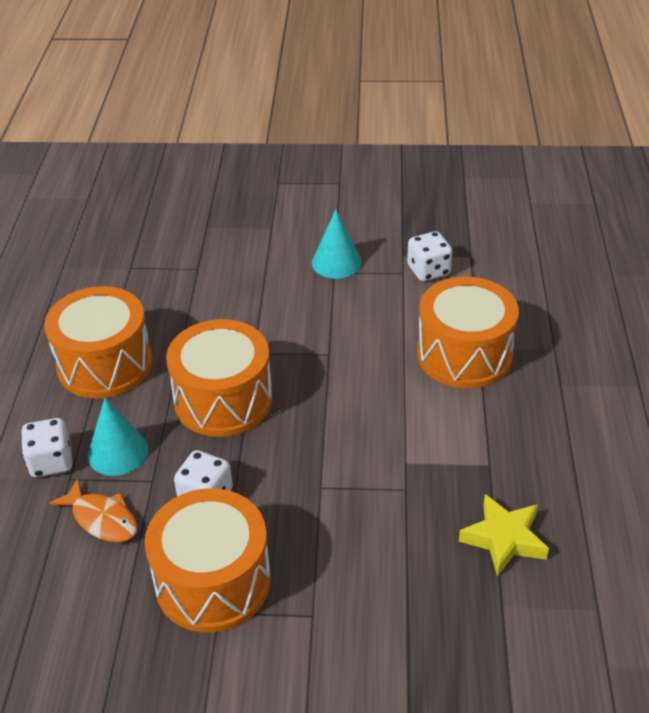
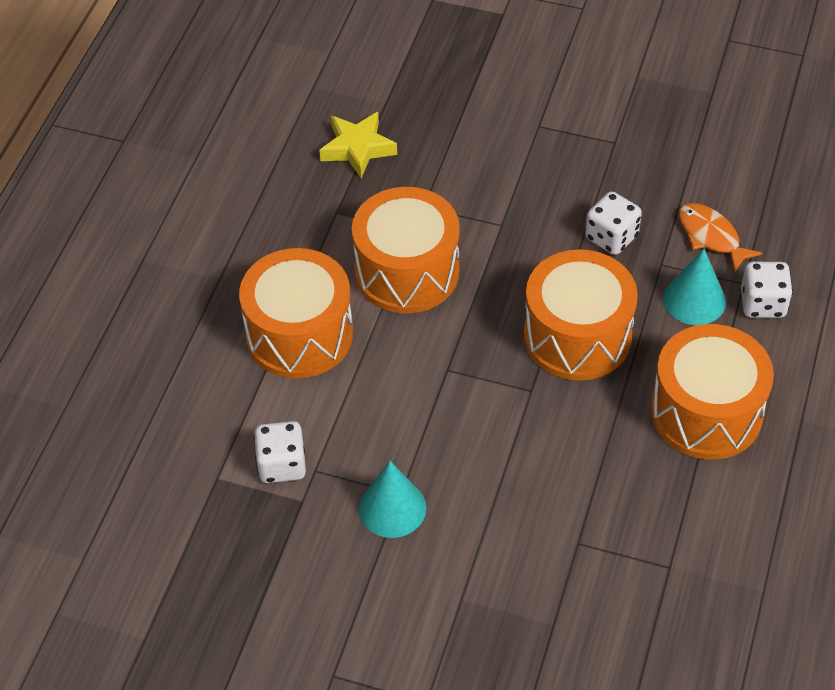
camera: 165 degrees left, 10 degrees up
(213, 581) = (615, 165): orange drum -> orange drum (407, 271)

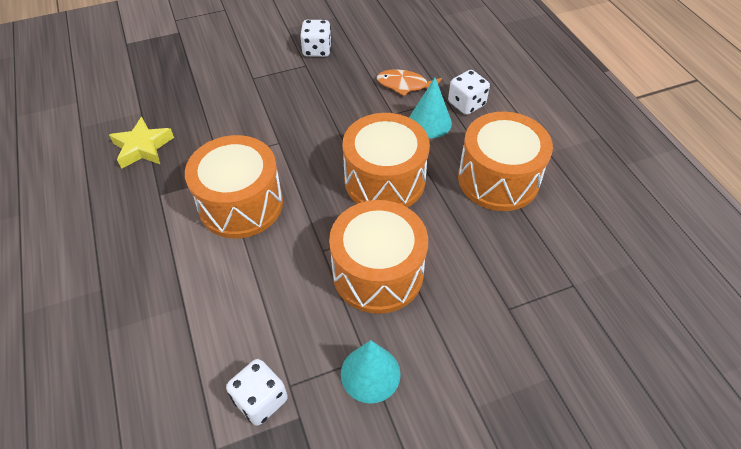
camera: 40 degrees left, 0 degrees up
(299, 334) = (196, 291): orange drum -> orange drum (378, 272)
(611, 237) = (351, 114): white dice -> white dice (317, 50)

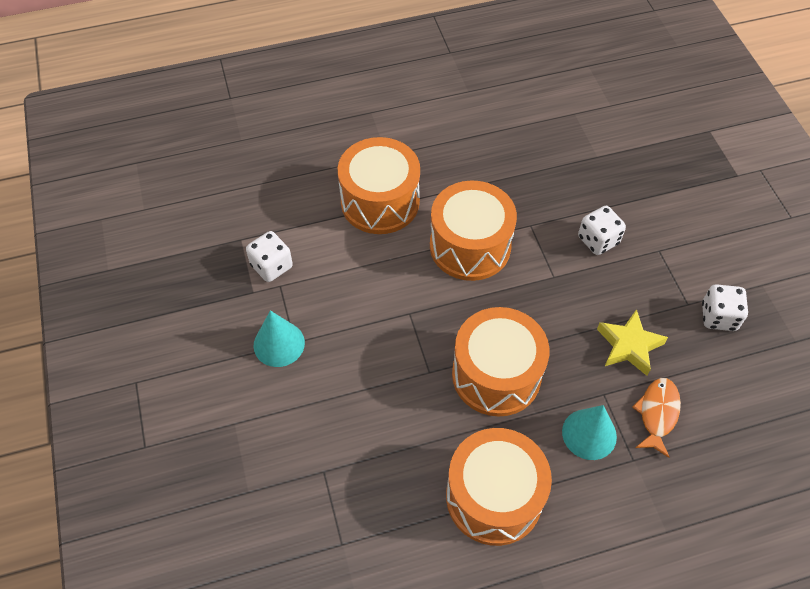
camera: 95 degrees right, 5 degrees up
(143, 147) = (546, 164): yellow star -> yellow star (629, 346)
(378, 272) = (378, 358): orange drum -> orange drum (380, 202)
(466, 104) = (625, 484): white dice -> white dice (598, 240)

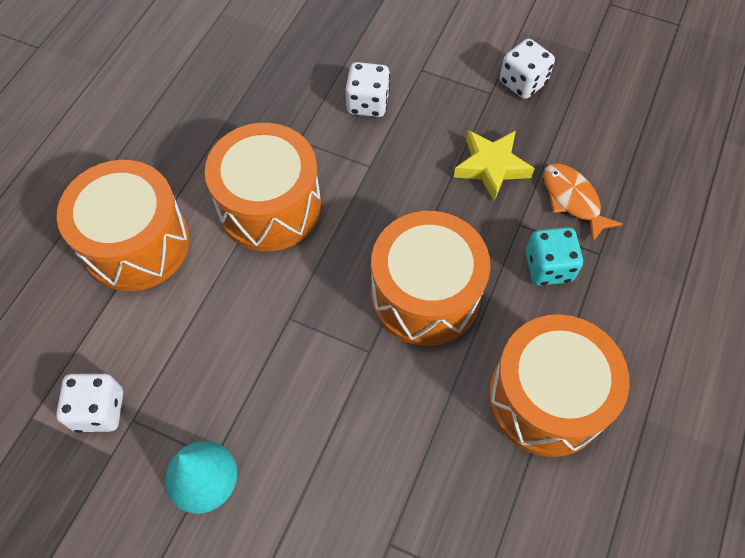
camera: 50 degrees left, 5 degrees up
(589, 434) = (548, 267): turquoise cone -> turquoise dice

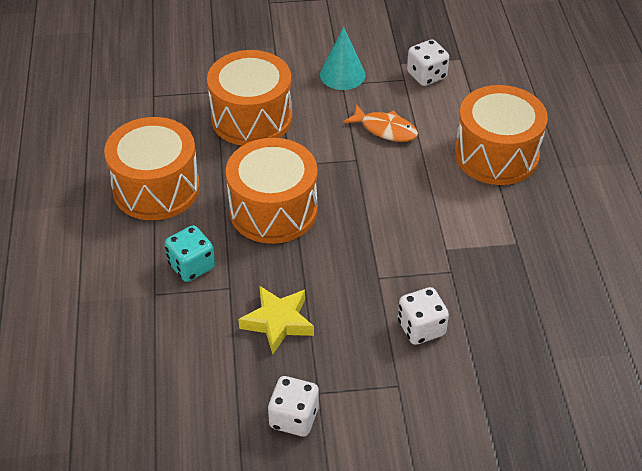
camera: 150 degrees right, 15 degrees down
(270, 206) = (429, 215): orange drum -> orange drum (251, 118)
(572, 200) = (194, 326): orange fish -> orange fish (385, 129)

